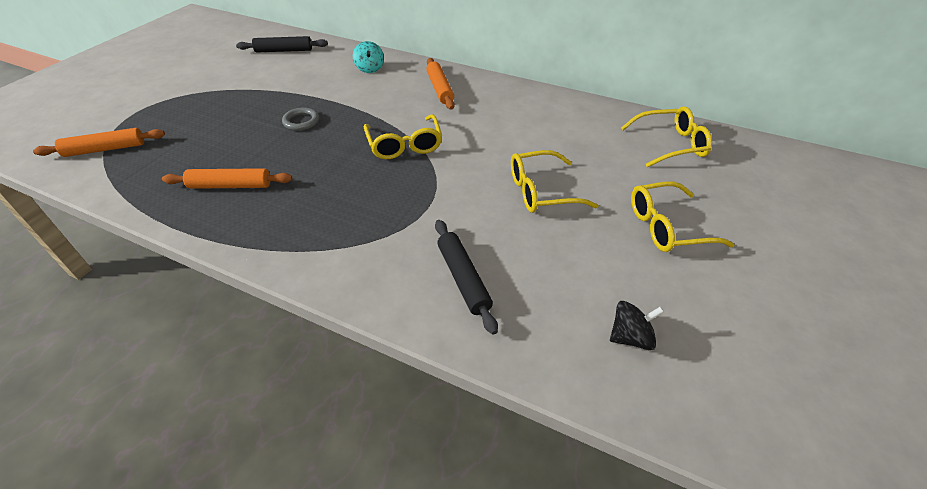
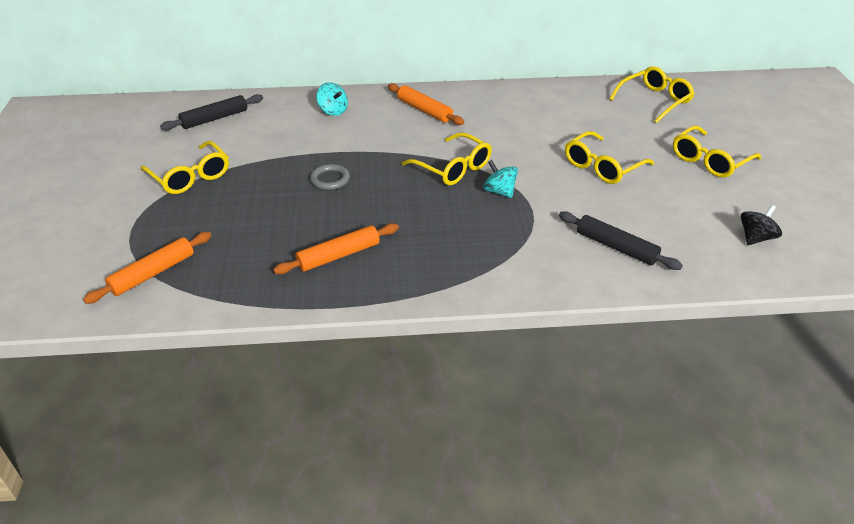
camera: 30 degrees left, 5 degrees down
(216, 87) = (190, 176): none -> yellow glasses
(418, 180) = (499, 191): none -> turquoise spinning top

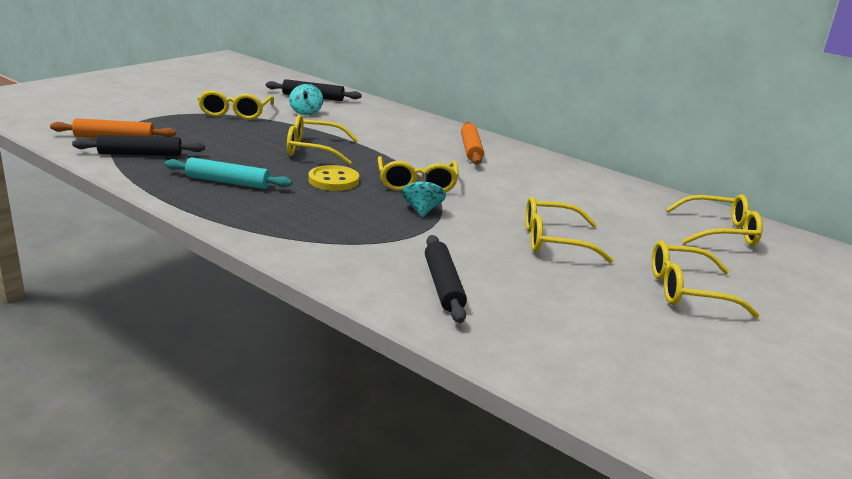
camera: 40 degrees right, 15 degrees down
(214, 275) = (140, 154): none -> black rolling pin
(330, 179) = (314, 150): grey ring -> yellow glasses
(333, 111) = (400, 123): turquoise spinning top -> turquoise spinning top (306, 112)
(338, 256) = (227, 182): orange rolling pin -> turquoise rolling pin
(401, 202) = (333, 180): none -> yellow button
(755, 238) = (608, 358): black spinning top -> none

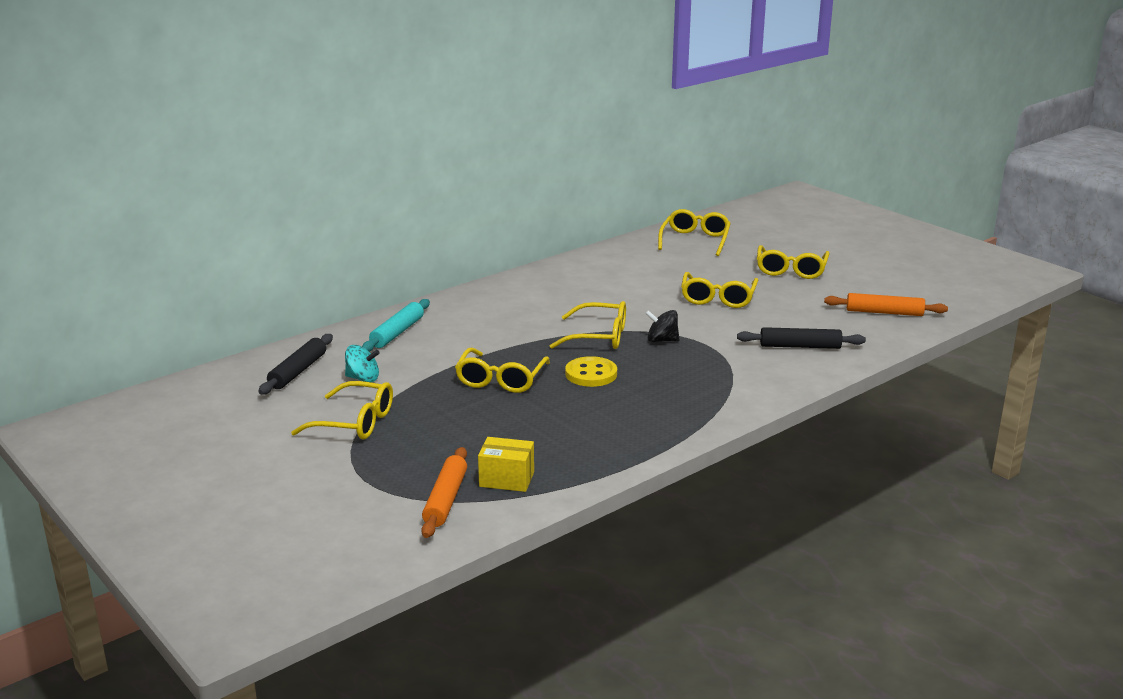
camera: 75 degrees left, 0 degrees up
(140, 154) = (506, 479): black rolling pin -> yellow box
(227, 182) = (595, 427): turquoise rolling pin -> turquoise rolling pin (397, 333)
(422, 210) = (662, 340): turquoise spinning top -> black spinning top
(471, 149) = (506, 303): orange rolling pin -> orange rolling pin (884, 312)

